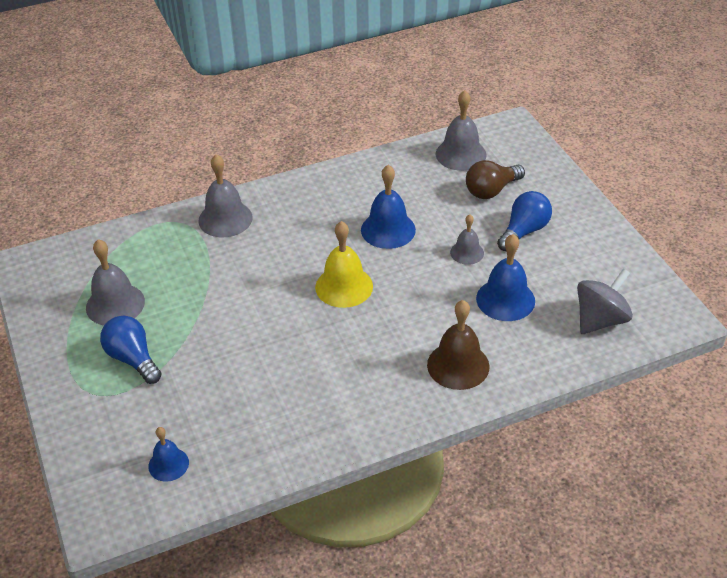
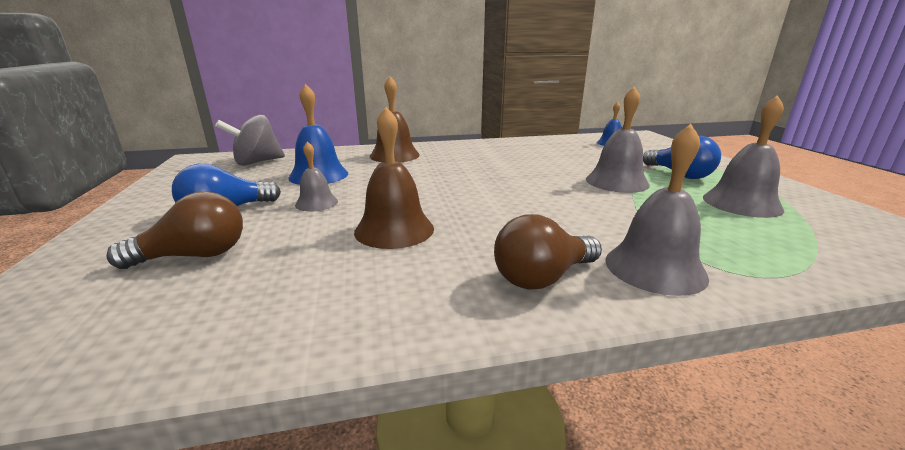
camera: 170 degrees left, 20 degrees down
(289, 203) = (542, 277): none -> brown light bulb
(344, 286) = (472, 193): yellow bell -> none
(388, 230) = (394, 229): blue bell -> brown bell
(460, 154) = (149, 325): grey bell -> grey bell (617, 182)

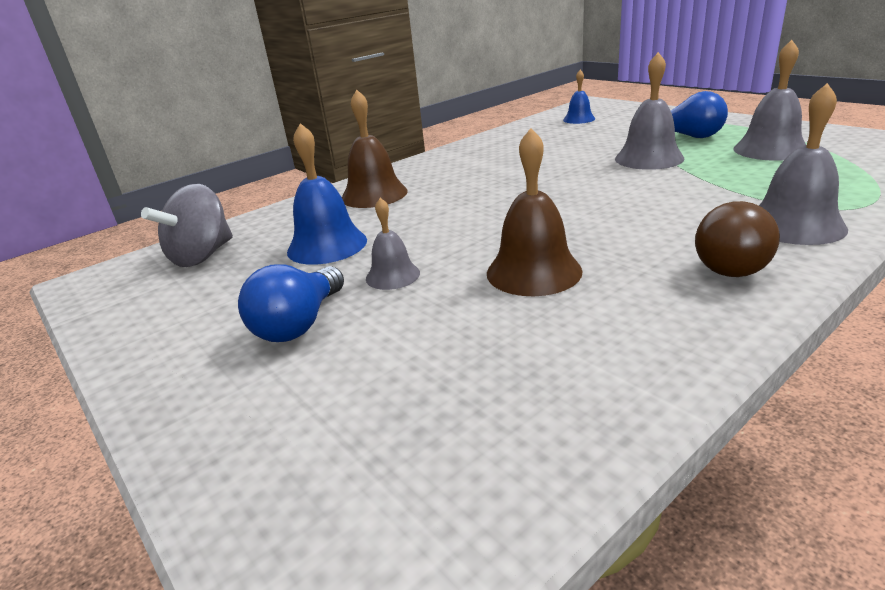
camera: 25 degrees left, 5 degrees up
(195, 256) = (371, 379): brown light bulb -> none

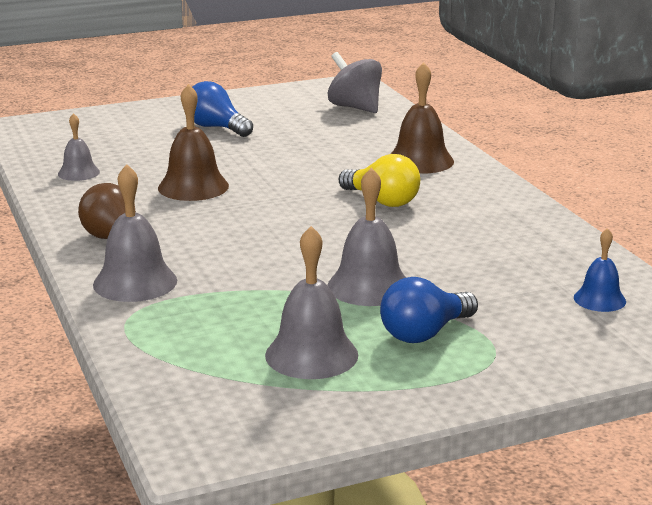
camera: 105 degrees right, 5 degrees down
(327, 245) = (323, 139): blue bell -> none
(392, 275) = (245, 152): grey bell -> grey bell (78, 173)
(484, 187) = (382, 201): none -> yellow light bulb

